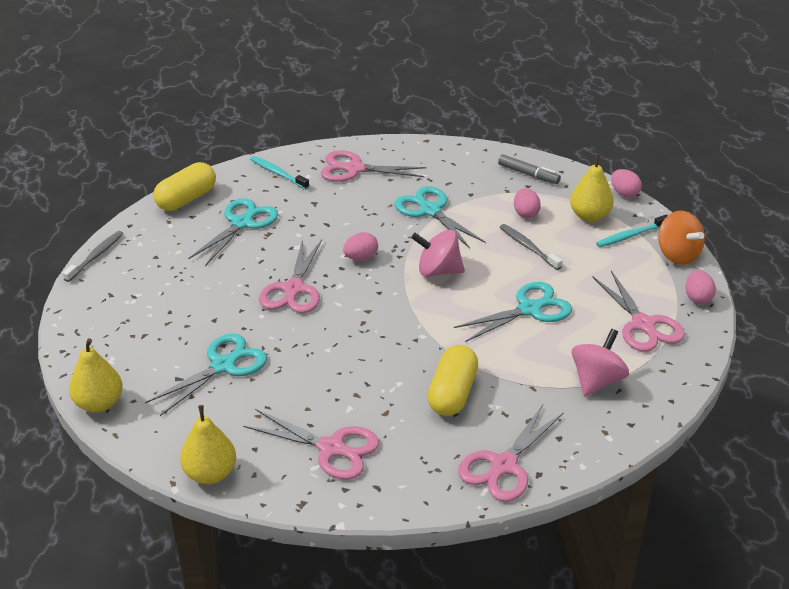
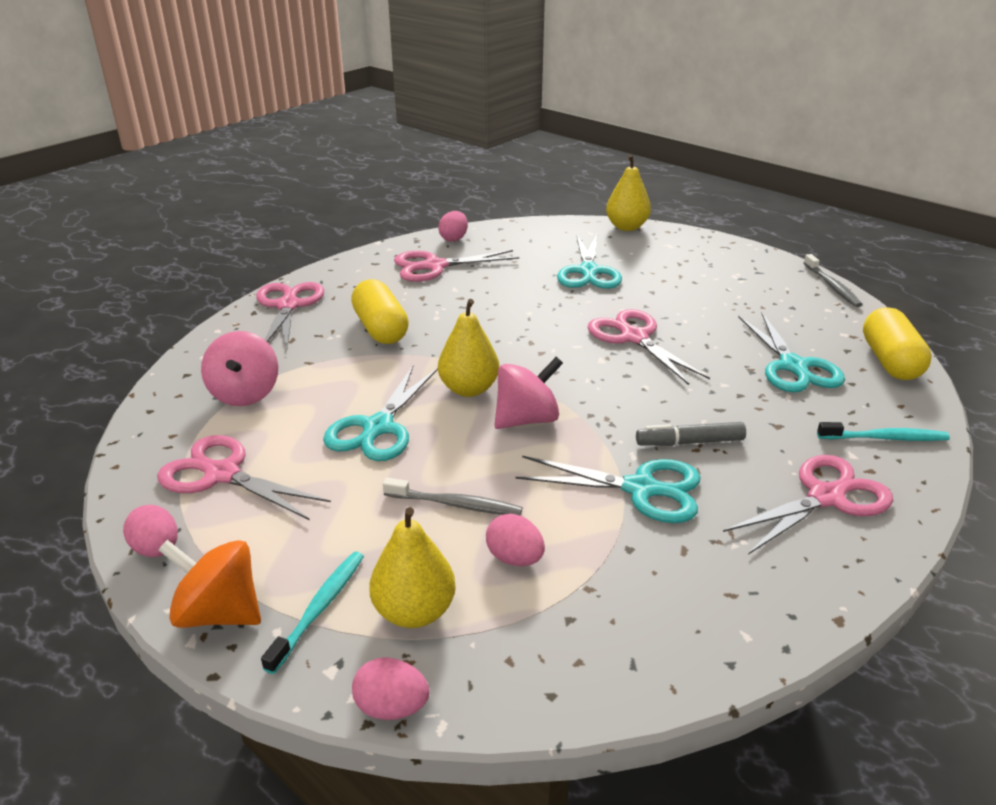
camera: 140 degrees right, 5 degrees down
(210, 473) = (496, 230): yellow pear -> yellow pear (469, 389)
(361, 257) = (625, 393): pink egg -> pink egg (454, 239)
(528, 174) = (595, 646): grey marker -> grey marker (689, 442)

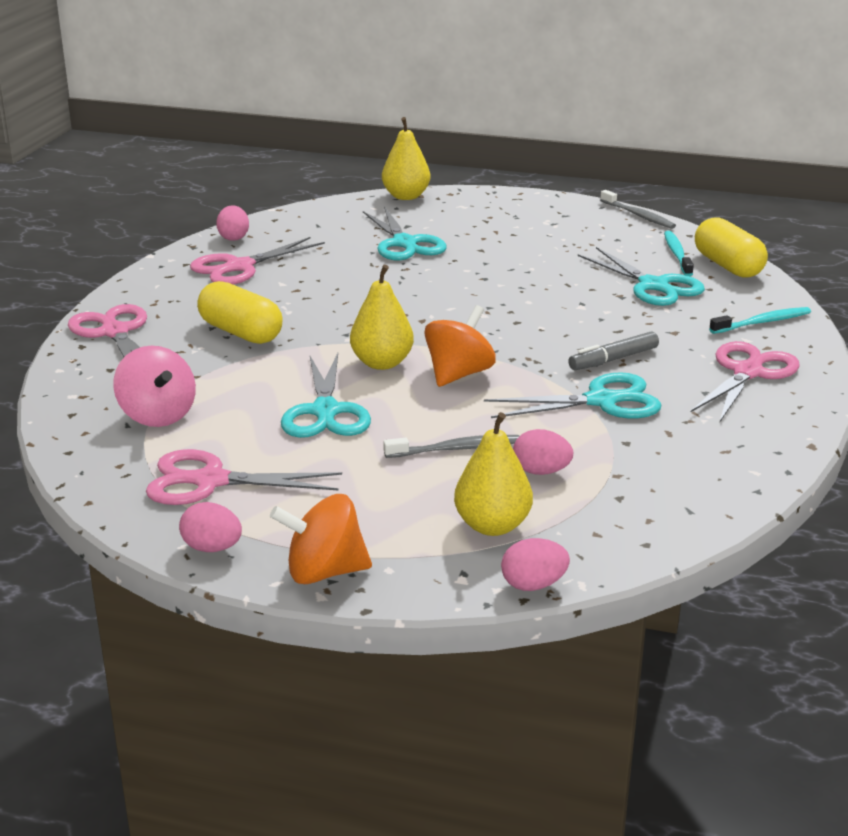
camera: 25 degrees left, 5 degrees down
(319, 609) = (410, 546): turquoise toothbrush -> turquoise toothbrush (677, 254)
(526, 419) = (459, 374): pink spinning top -> orange spinning top
(634, 337) = (498, 291): pink scissors -> none

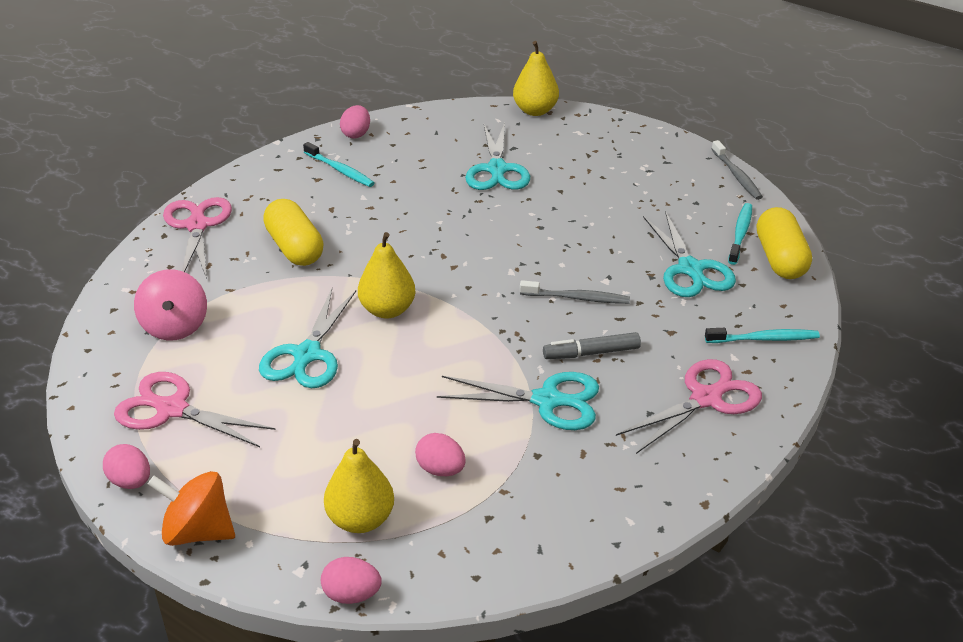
camera: 20 degrees right, 10 degrees up
(239, 267) = (340, 170): pink scissors -> turquoise toothbrush
(456, 449) = (386, 425): grey toothbrush -> grey toothbrush (577, 298)
(459, 374) = (443, 338): orange spinning top -> none

